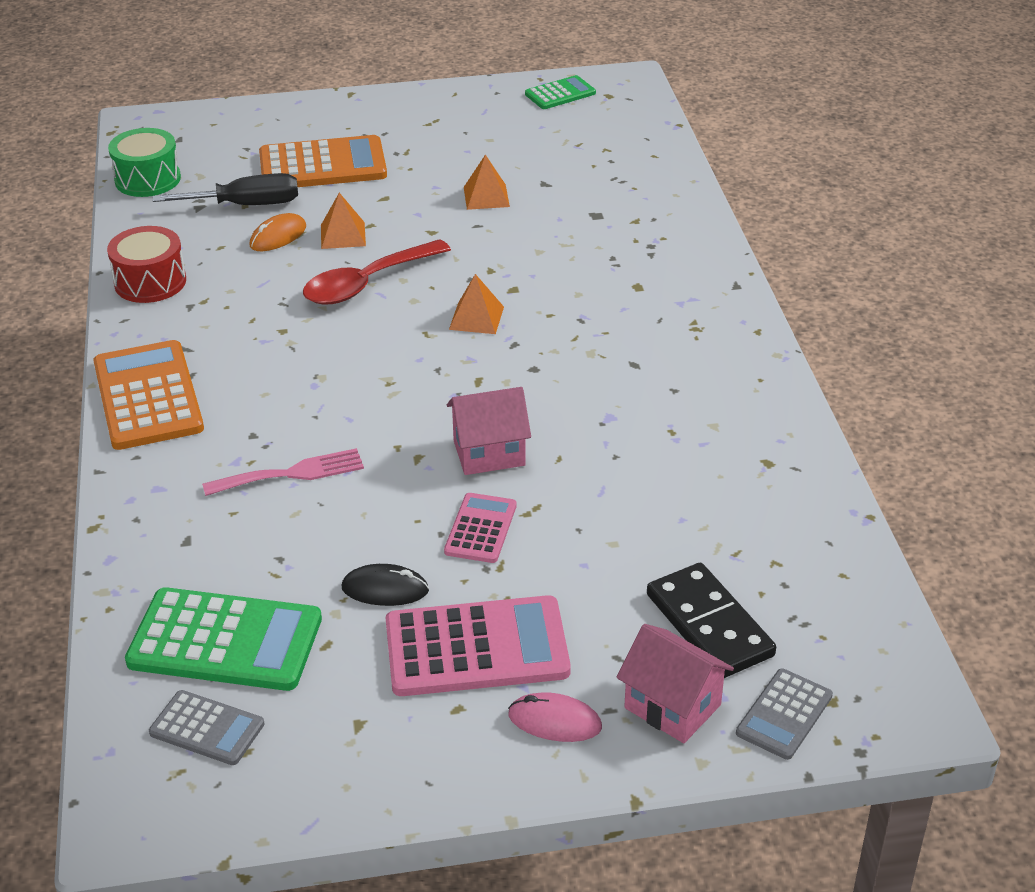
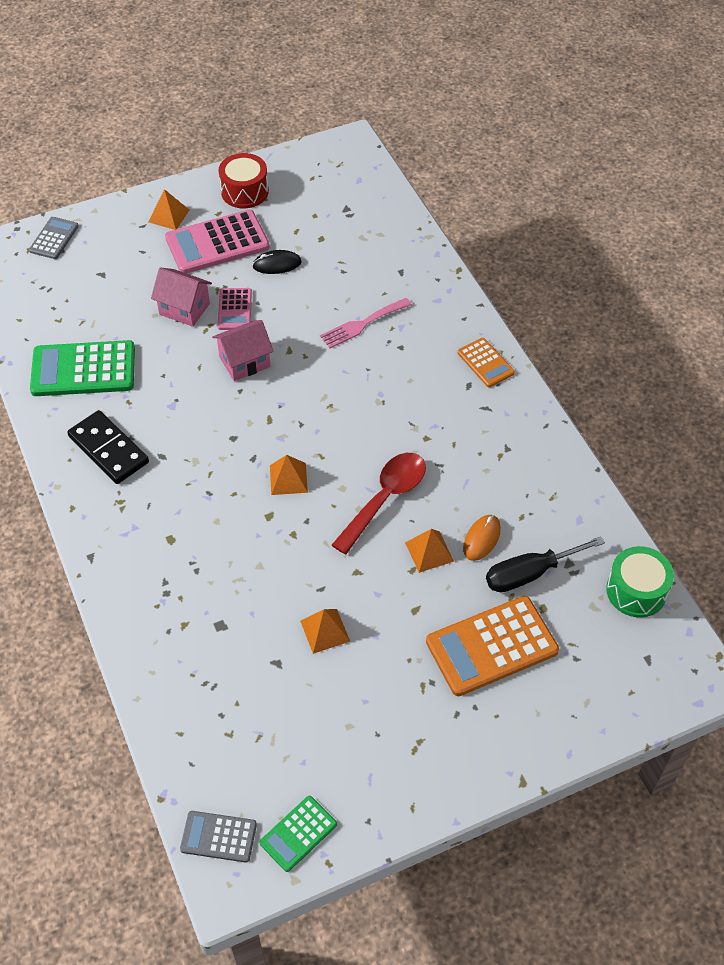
camera: 165 degrees right, 15 degrees up
(147, 396) = (485, 363): orange calculator -> orange calculator, size x0.55
(150, 282) = (551, 466): red drum -> red drum (244, 191)
(207, 728) = (336, 183): grey calculator -> grey calculator (218, 837)
(225, 640) = (349, 223): green calculator -> green calculator (83, 370)
(555, 721) = (168, 215): pink mouse -> orange pyramid
(672, 706) = (111, 232): pink house -> pink house (184, 309)
(709, 625) = (94, 277): black domino -> black domino (108, 449)

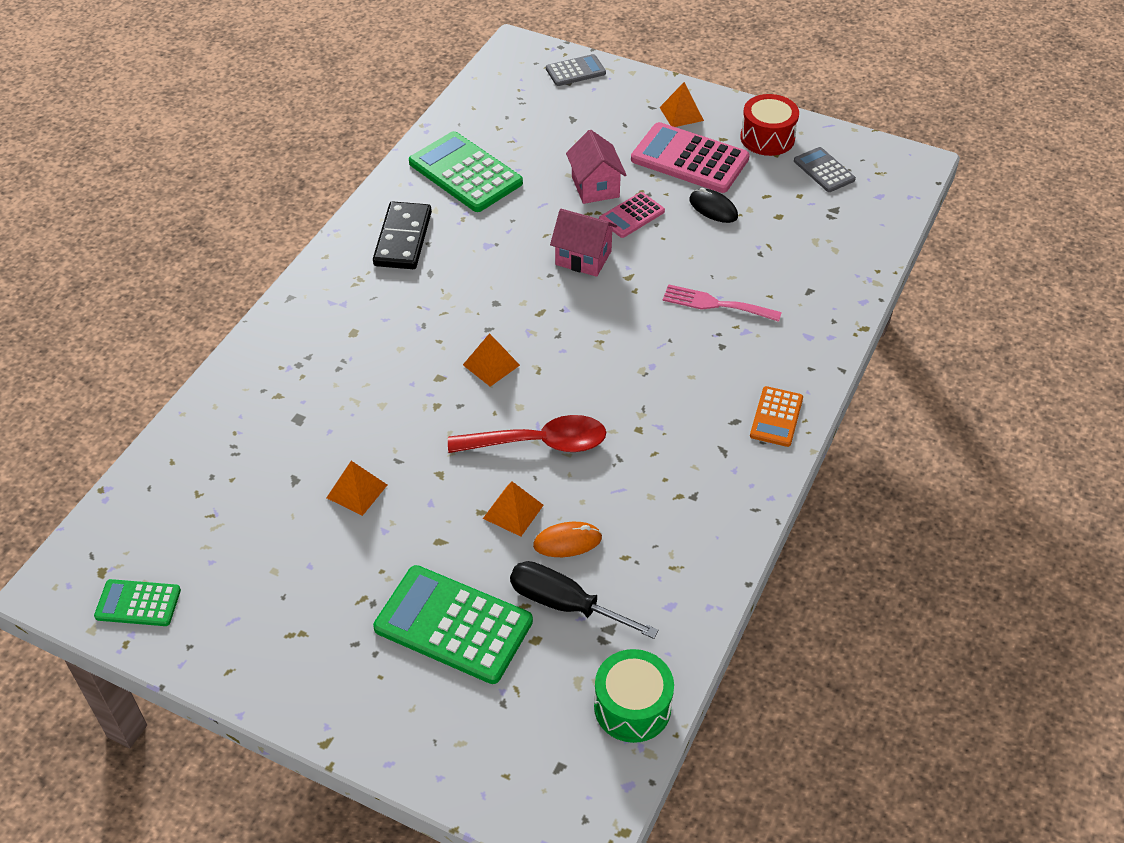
camera: 50 degrees right, 5 degrees down
(218, 837) = (94, 550): grey calculator -> grey calculator (824, 170)
(492, 646) = (453, 625): orange calculator -> green calculator

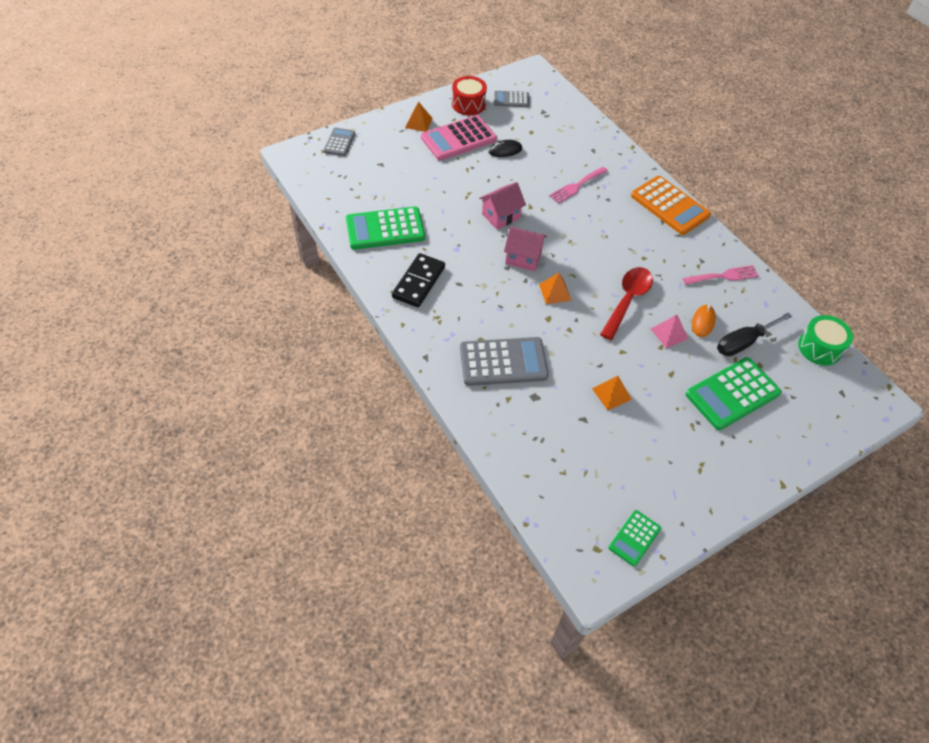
camera: 60 degrees left, 5 degrees up
(333, 366) = (503, 362): none -> grey calculator
(403, 239) = (418, 282): black domino -> black domino turned 75 degrees clockwise
(513, 511) = (669, 333): orange pyramid -> pink pyramid
(595, 187) = (447, 184): pink house -> pink house (523, 258)
(632, 216) = (484, 182): pink calculator -> none
(684, 533) = (723, 276): none -> pink fork
(776, 417) = (670, 206): orange calculator -> orange calculator, size x1.83

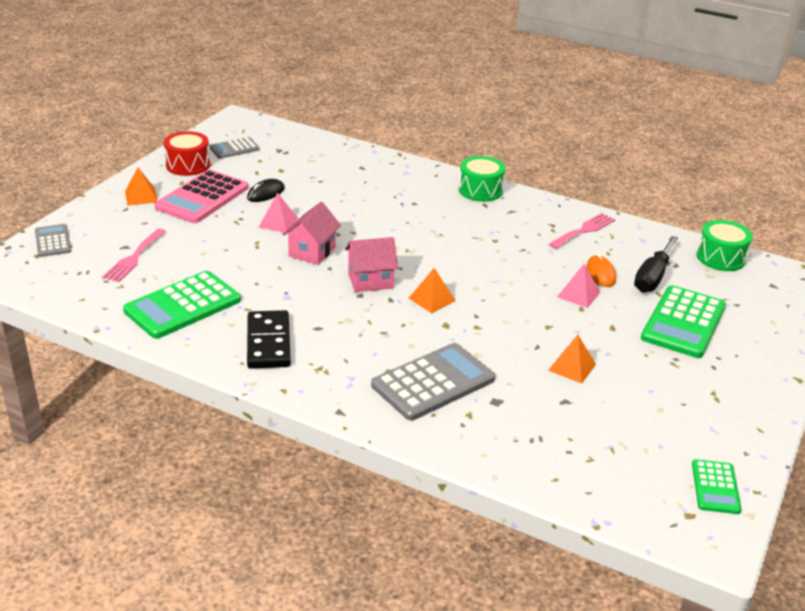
camera: 30 degrees left, 20 degrees down
(495, 181) = (278, 223): none -> pink pyramid
(577, 186) = (371, 201): pink fork -> pink fork (134, 258)
(627, 300) = (512, 281): red spoon -> none
(670, 206) = (480, 190): orange calculator -> green drum

